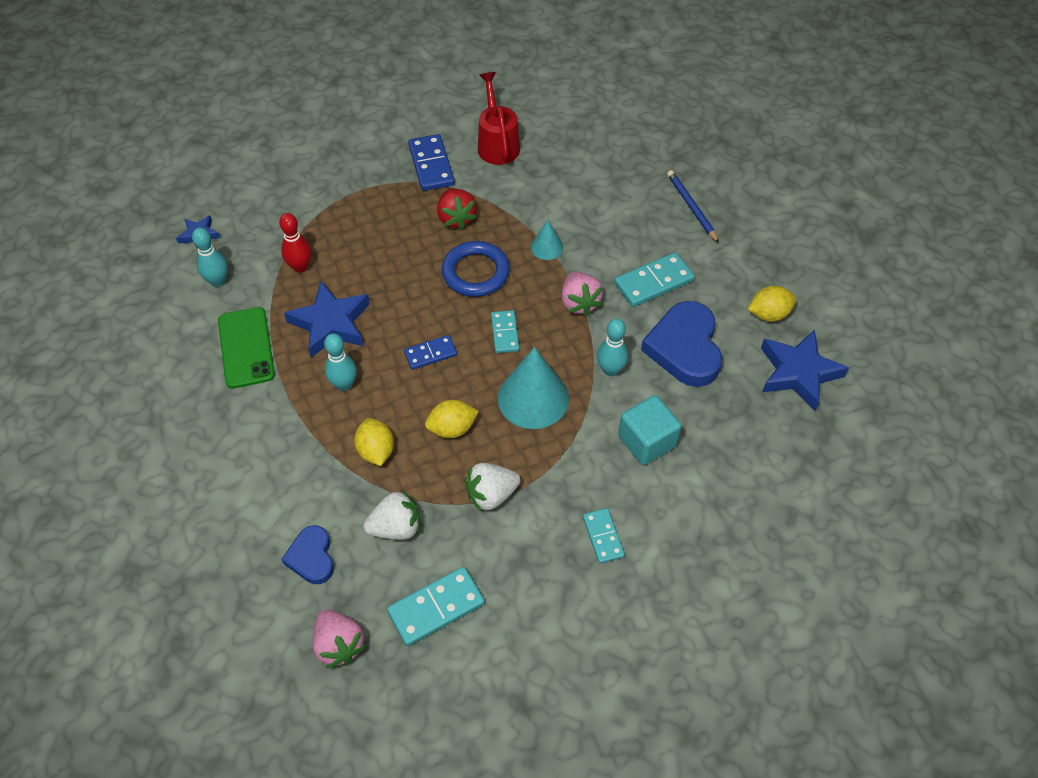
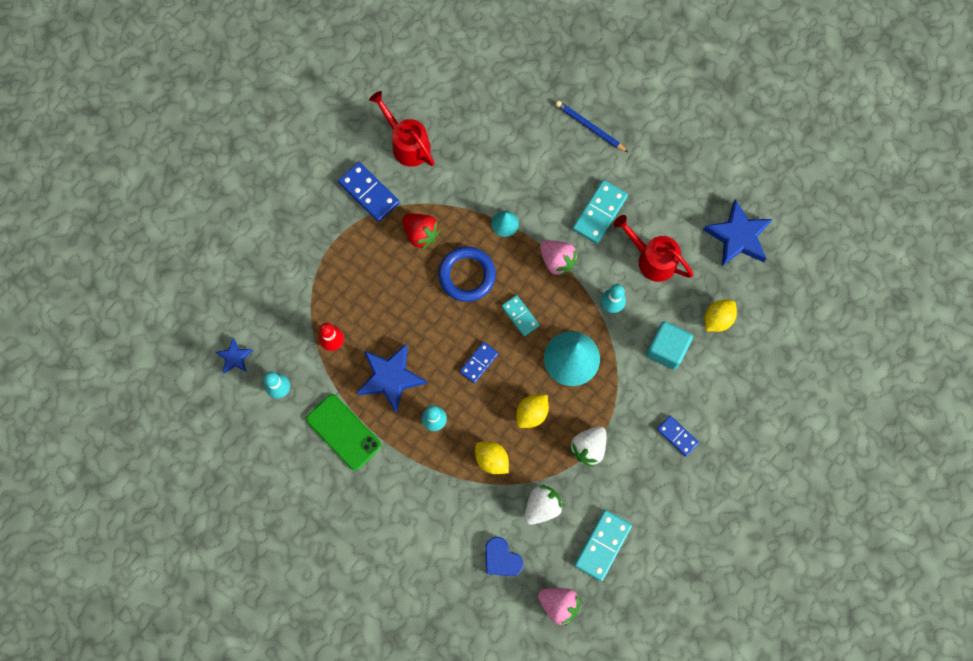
camera: 30 degrees left, 20 degrees up
(603, 537) = (677, 436): turquoise domino -> blue domino
(684, 348) = (651, 258): blue heart -> red watering can
(768, 314) = (694, 197): yellow lemon -> yellow lemon (717, 319)

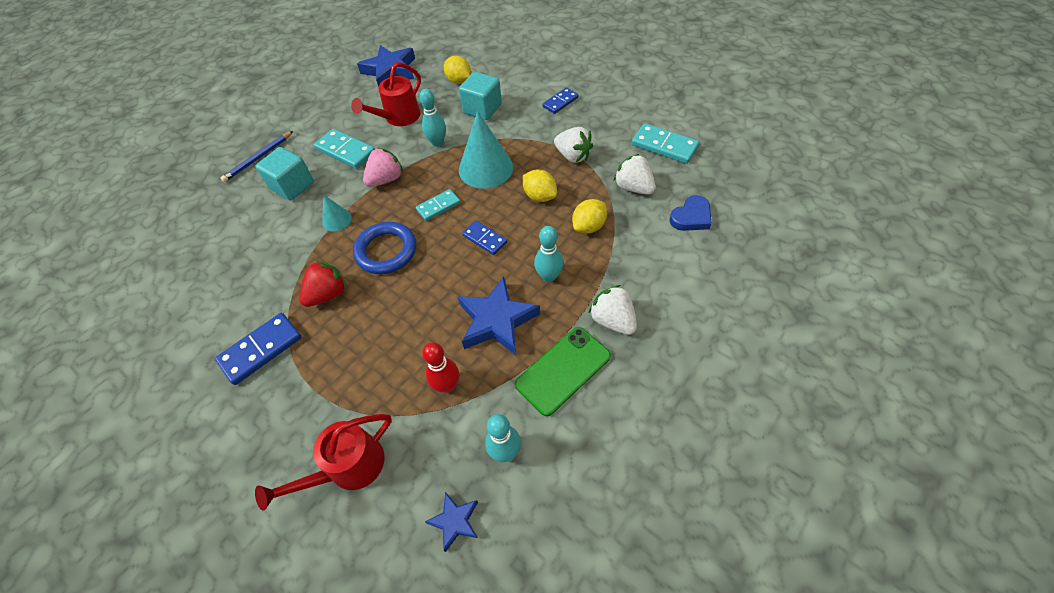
camera: 85 degrees left, 20 degrees down
(388, 474) = (612, 320): none -> white strawberry
(406, 143) = (213, 311): red watering can -> red watering can (348, 468)
(550, 171) = (292, 186): none -> turquoise cube
(559, 604) = (726, 174): pink strawberry -> none

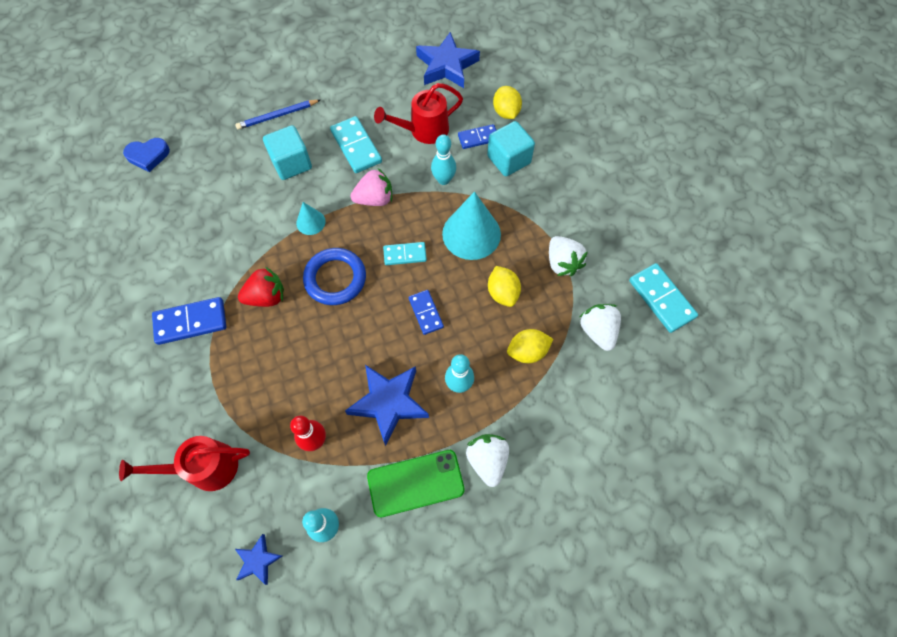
camera: 25 degrees right, 10 degrees up
(560, 102) = (590, 190): blue domino -> blue domino (478, 138)
(691, 217) = (632, 395): blue heart -> blue heart (148, 156)

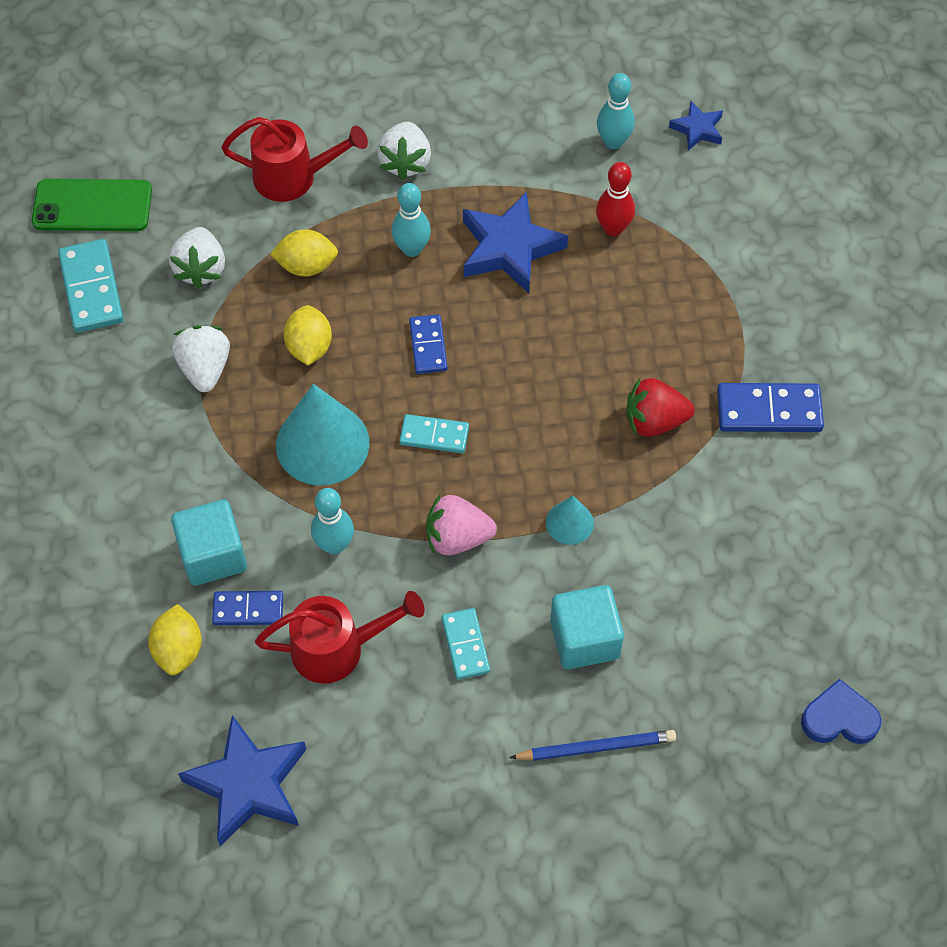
camera: 165 degrees left, 5 degrees down
(204, 468) = (756, 230): red watering can -> red watering can (294, 177)
(335, 278) = (547, 424): blue ring -> none
(356, 146) = (465, 645): turquoise domino -> turquoise domino, size x0.64
(415, 483) = (499, 160): green phone -> green phone (92, 206)

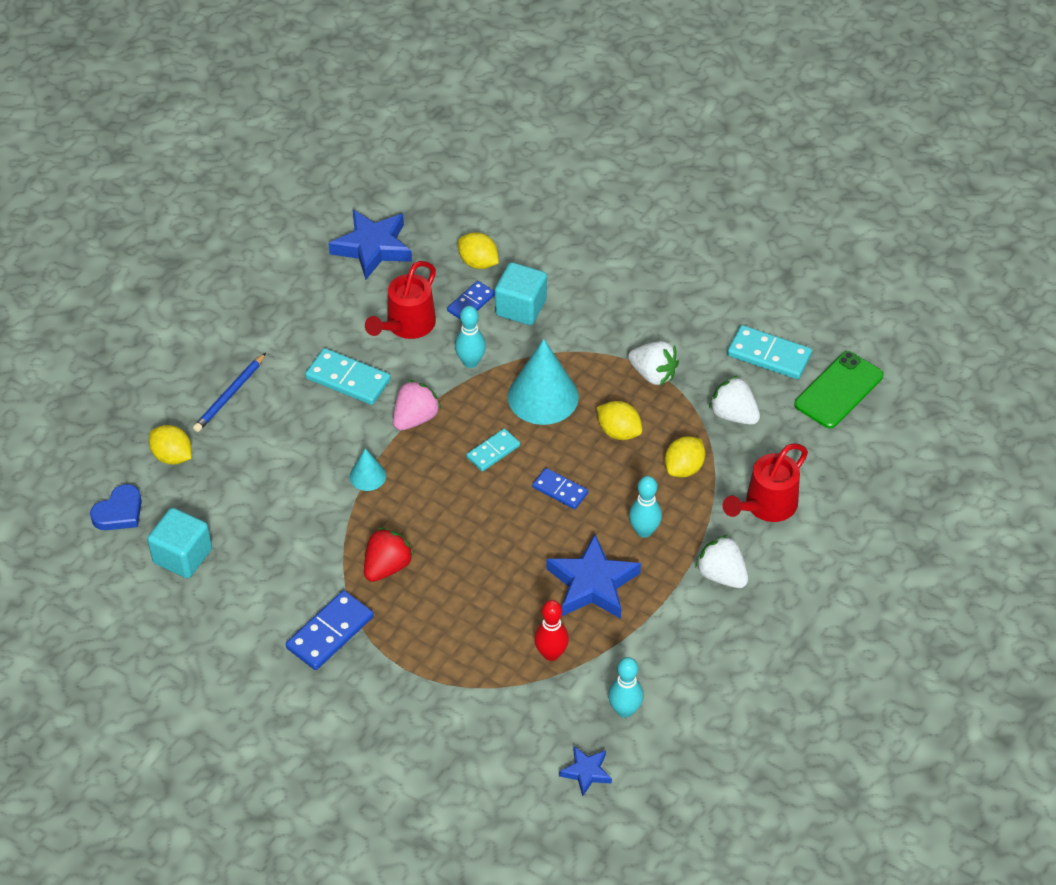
camera: 130 degrees right, 10 degrees down
(465, 645) = (348, 379): turquoise domino -> turquoise domino, size x1.57
(584, 639) = (292, 433): turquoise cube -> turquoise cube (182, 556)
(726, 731) = (172, 456): none -> yellow lemon

